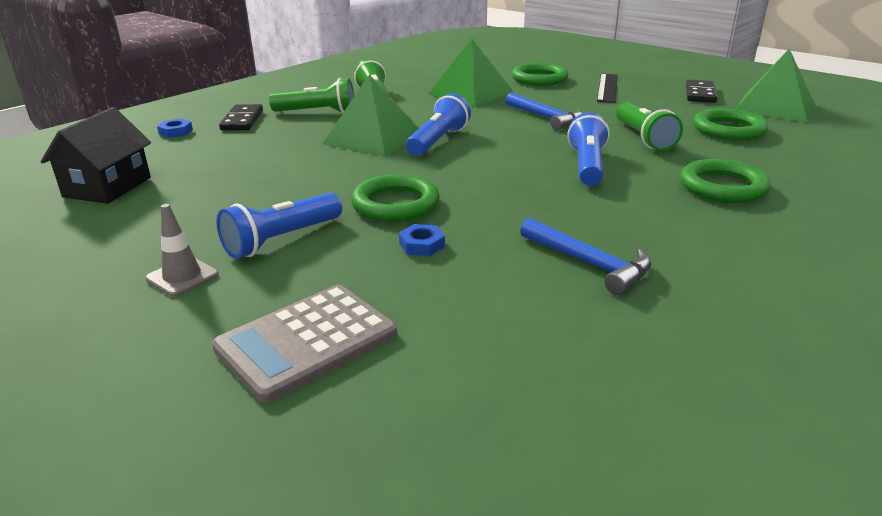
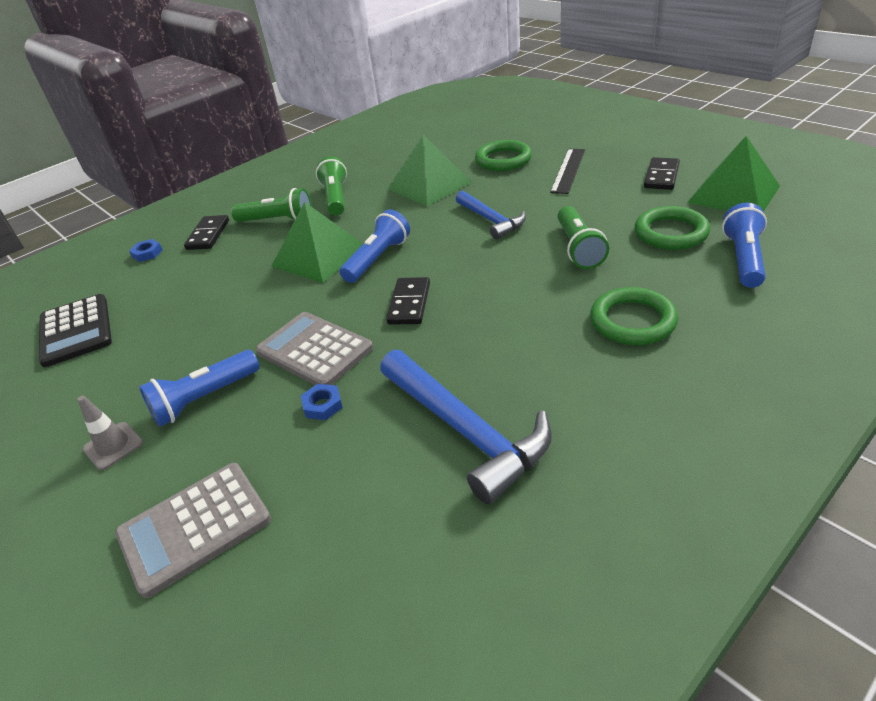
camera: 10 degrees right, 10 degrees up
(107, 187) = (76, 330): black house -> black calculator
(395, 204) = (314, 350): green ring -> grey calculator
(486, 172) = (409, 303): none -> black domino
(587, 165) = (509, 291): blue flashlight -> blue flashlight (743, 259)
(589, 263) = (466, 431): blue hammer -> blue hammer, size x1.61

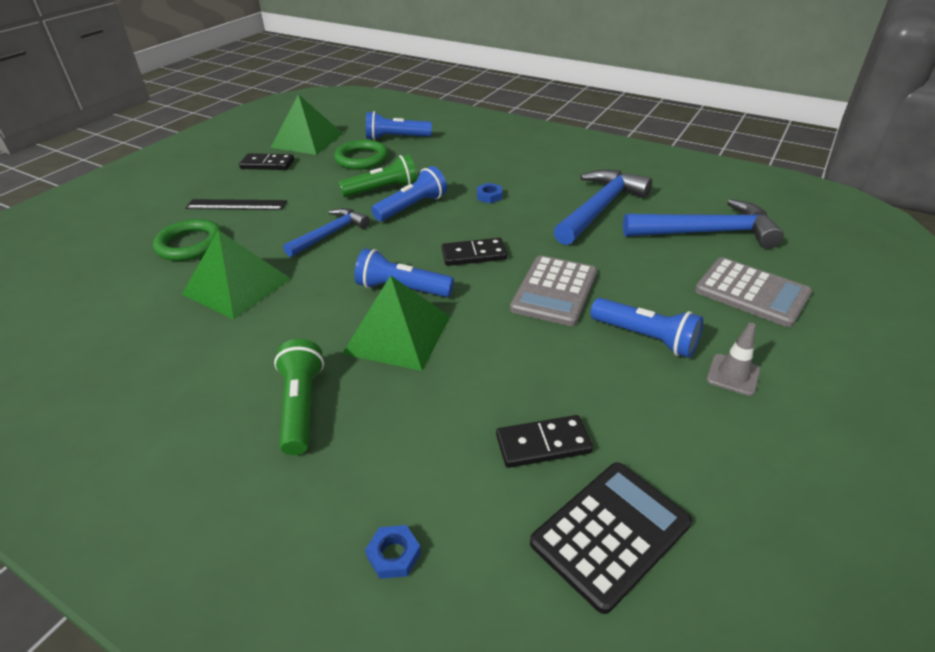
camera: 110 degrees left, 0 degrees up
(208, 235) = (336, 483): black domino -> black domino (543, 444)
(323, 405) = (613, 269): blue nut -> blue nut (489, 196)
(336, 198) = (245, 362): green flashlight -> none
(344, 541) = (706, 232): none -> blue hammer
(529, 267) = (412, 207): none -> blue flashlight
(632, 321) = (472, 167): green ring -> none

